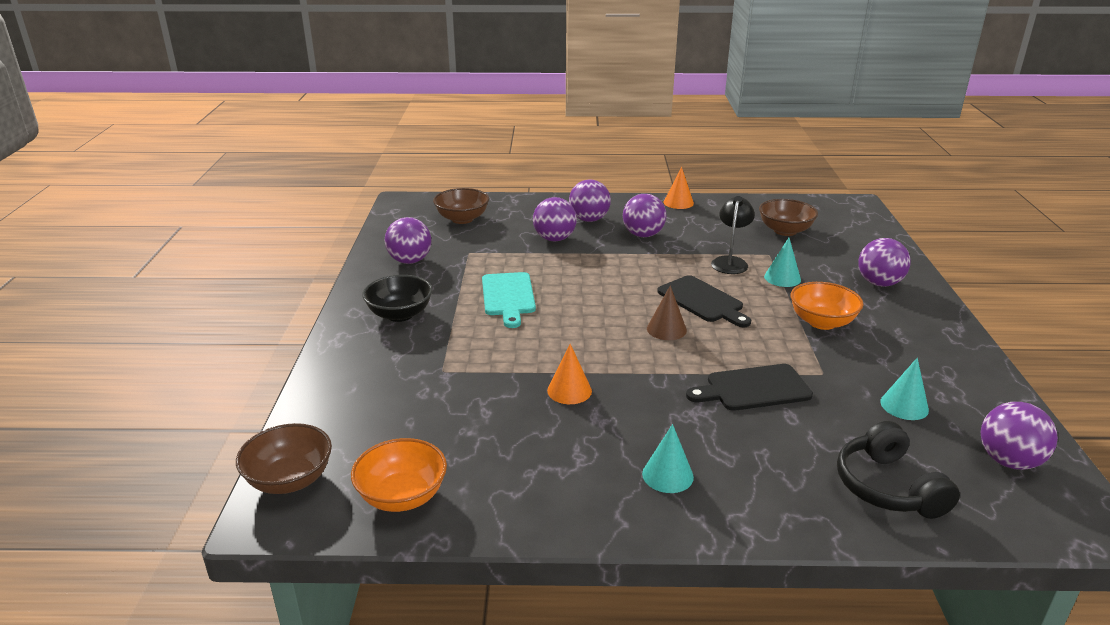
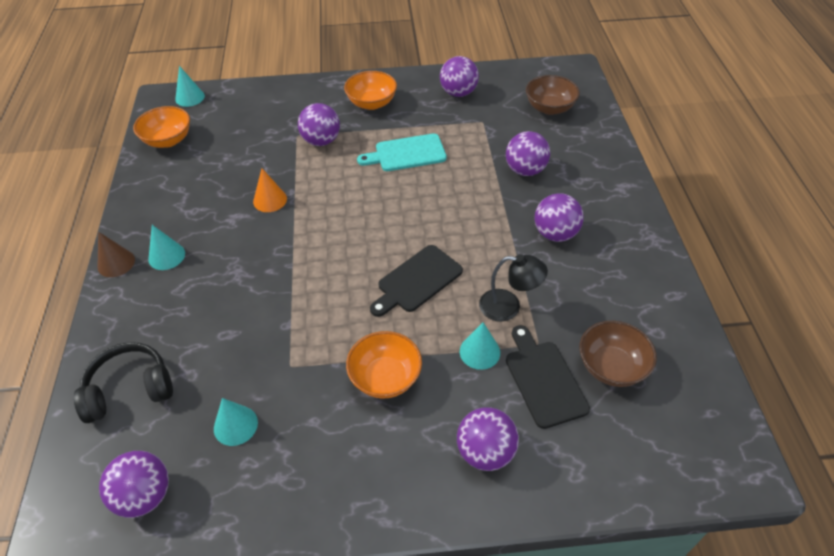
camera: 85 degrees right, 20 degrees up
(290, 480) = (190, 97): brown bowl -> turquoise cone
(400, 314) = (372, 103): black bowl -> orange bowl
(589, 219) = (579, 191): purple ball -> purple ball (321, 141)
(666, 329) = (362, 254): brown cone -> brown cone (116, 263)
(678, 202) = (658, 263): orange cone -> none
(753, 389) = (268, 311): black cutting board -> black cutting board (543, 380)

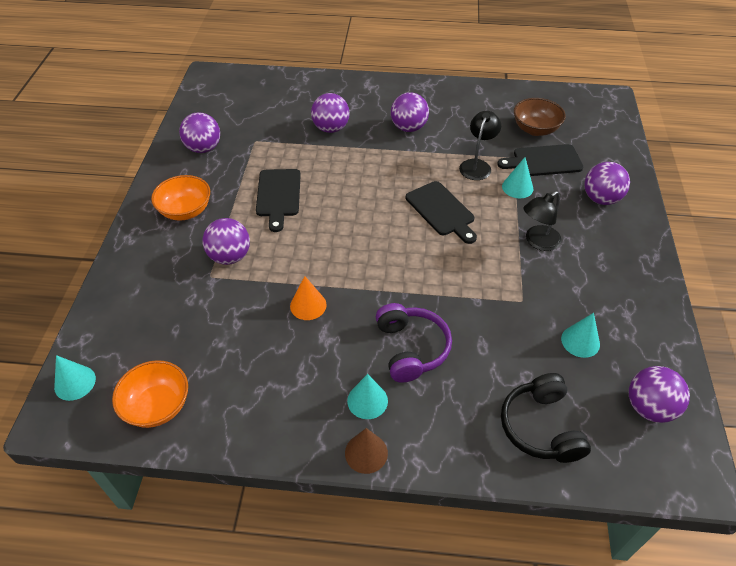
camera: 80 degrees left, 0 degrees up
(223, 278) = (411, 348): none -> purple headphones
(385, 378) = (537, 242): orange bowl -> black lamp
(407, 154) = (278, 195): turquoise cutting board -> black cutting board
(549, 108) = (256, 99): brown bowl -> none

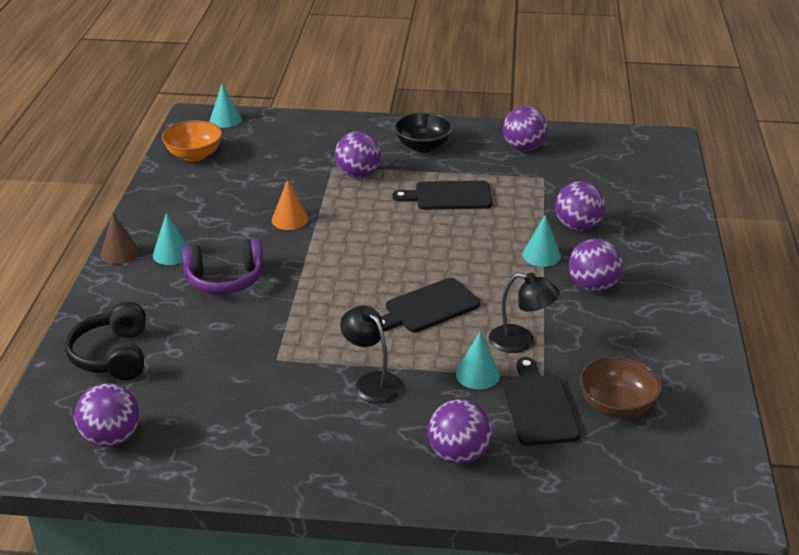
camera: 90 degrees right, 15 degrees down
(185, 211) = (423, 146): orange bowl -> black bowl
(540, 427) = (113, 355): black headphones -> black headphones turned 90 degrees counterclockwise
(580, 341) = (211, 398): turquoise cone -> turquoise cone (541, 255)

